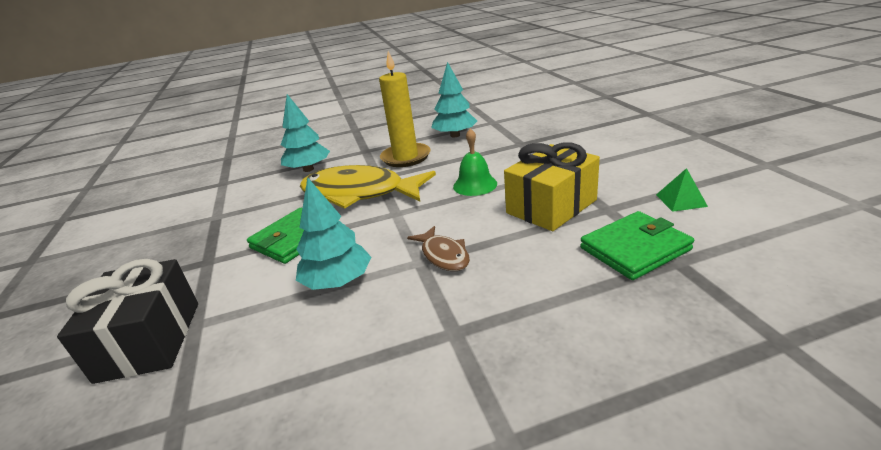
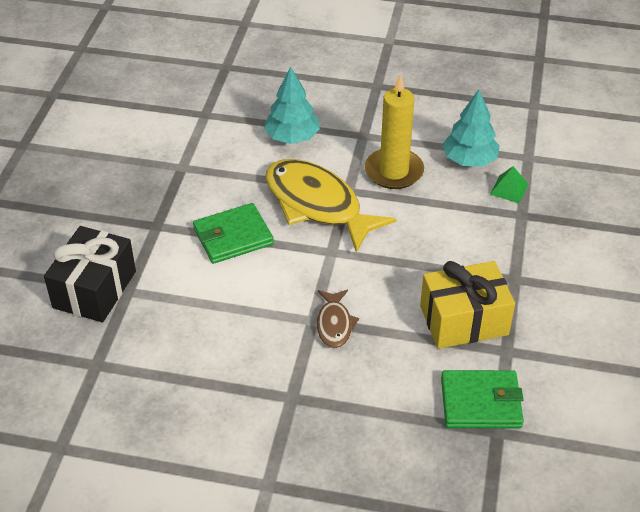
camera: 25 degrees right, 15 degrees up
(338, 282) = (241, 306): turquoise tree -> none
(475, 185) = (425, 253): green bell -> none
(681, 200) = (577, 377): green pyramid -> green pyramid (509, 189)

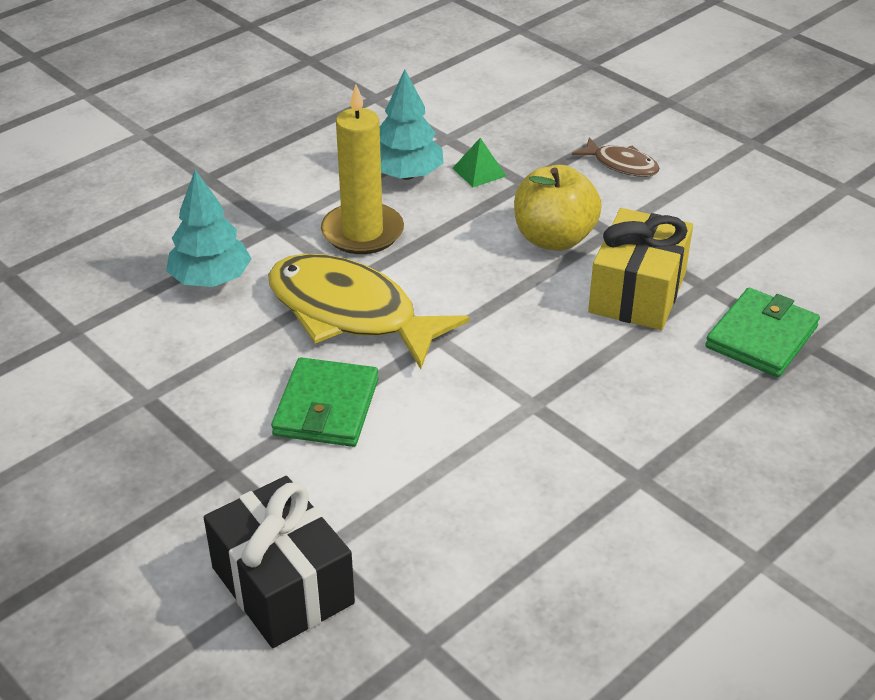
camera: 55 degrees left, 5 degrees down
(317, 205) = (350, 313): yellow fish -> yellow fish turned 45 degrees clockwise
(334, 324) = (556, 389): brown fish -> brown fish (621, 165)
(477, 256) = (554, 238): none -> yellow apple

